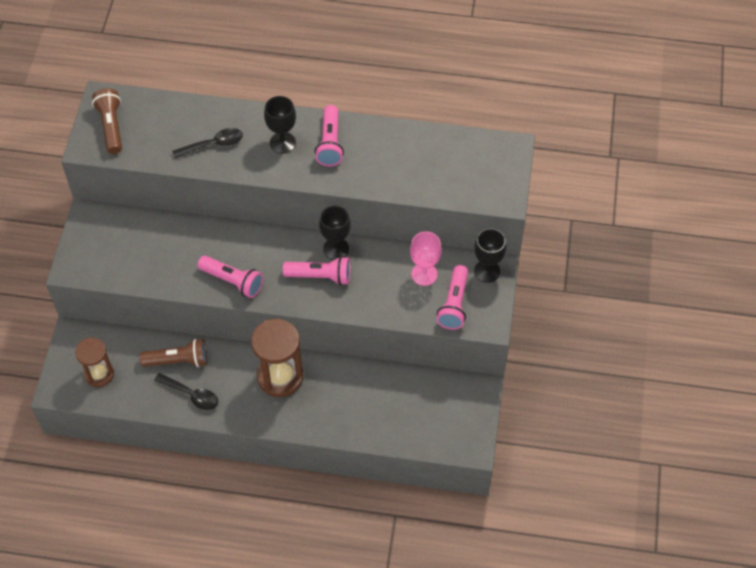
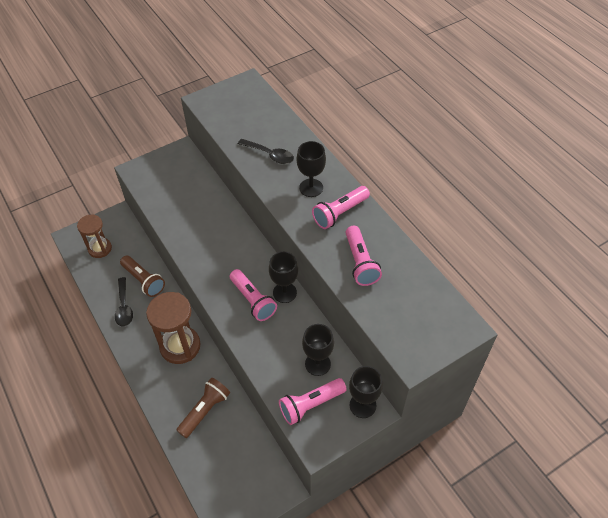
camera: 50 degrees right, 5 degrees down
(111, 127) = (230, 100): brown flashlight -> brown flashlight (205, 410)
(233, 281) = (202, 254): pink flashlight -> pink flashlight (360, 262)
(424, 274) = (317, 364): pink goblet -> black goblet

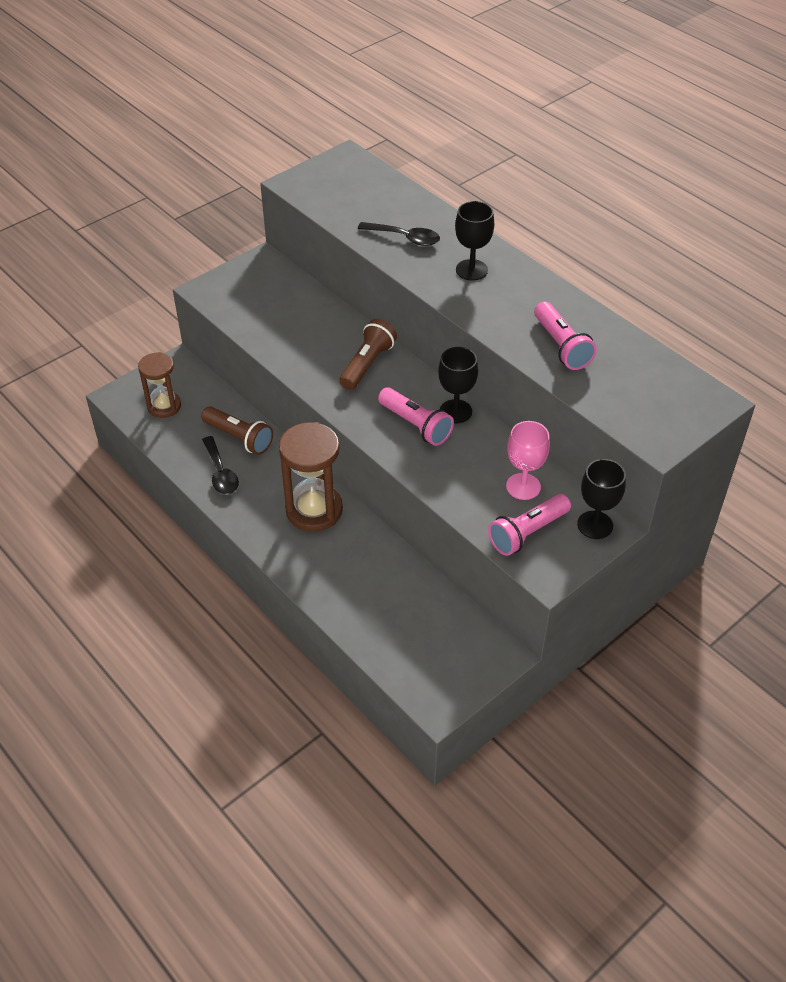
camera: 10 degrees left, 5 degrees down
(205, 410) = (370, 581): brown flashlight -> brown flashlight (367, 364)
(317, 364) = (523, 486): black goblet -> pink goblet
(340, 213) = (518, 294): pink flashlight -> none

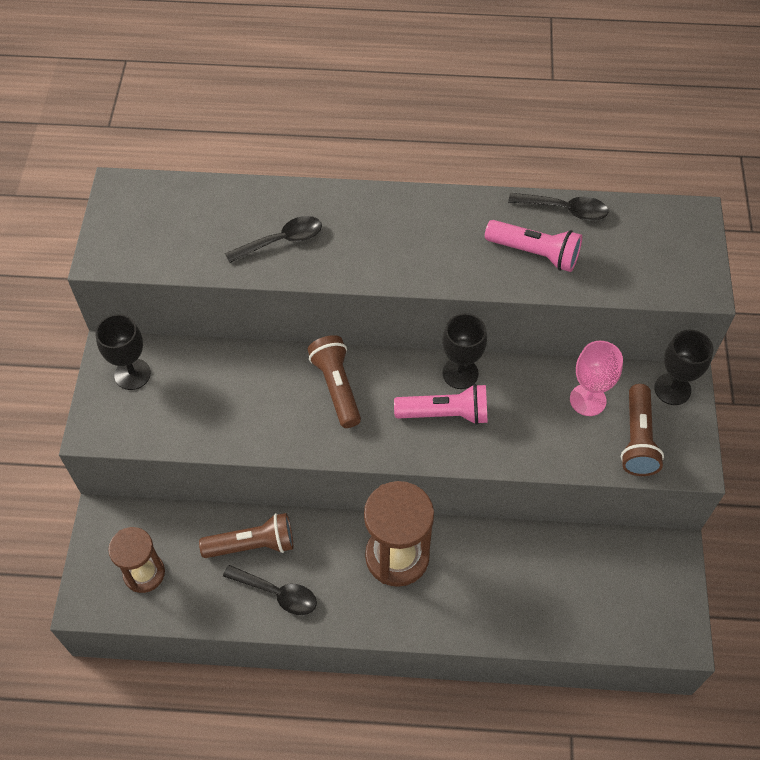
camera: 45 degrees left, 10 degrees up
(471, 270) = (378, 232): black goblet -> black goblet (132, 374)
(527, 533) = (637, 439): pink flashlight -> brown flashlight
(619, 337) = (565, 209): none -> black spoon

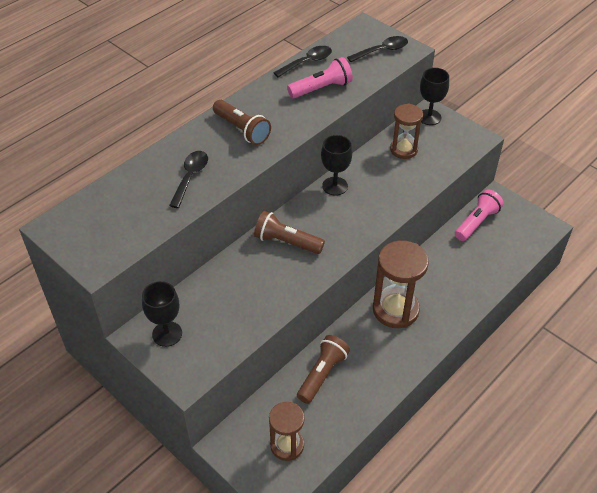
camera: 50 degrees left, 10 degrees down
(277, 593) = (366, 382): black spoon -> black spoon (382, 51)
(445, 413) = (353, 208): pink flashlight -> pink flashlight (476, 222)
(587, 400) = (403, 149): pink goblet -> brown hourglass
(637, 439) = (445, 147): brown flashlight -> brown flashlight (242, 130)

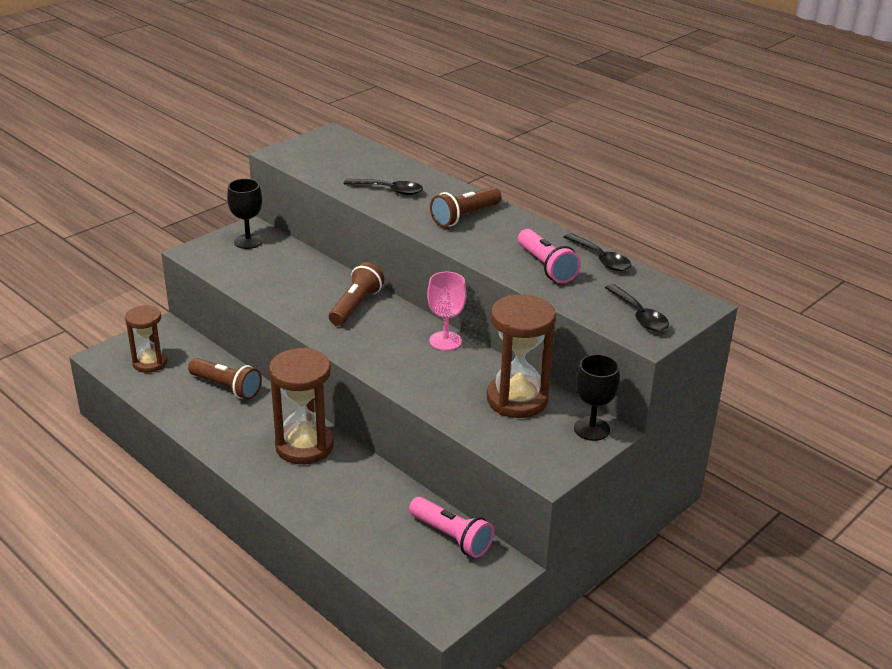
camera: 90 degrees right, 15 degrees down
(335, 186) = (445, 341): black goblet -> pink goblet
(403, 149) = (517, 399): brown hourglass -> brown hourglass, size x1.56

